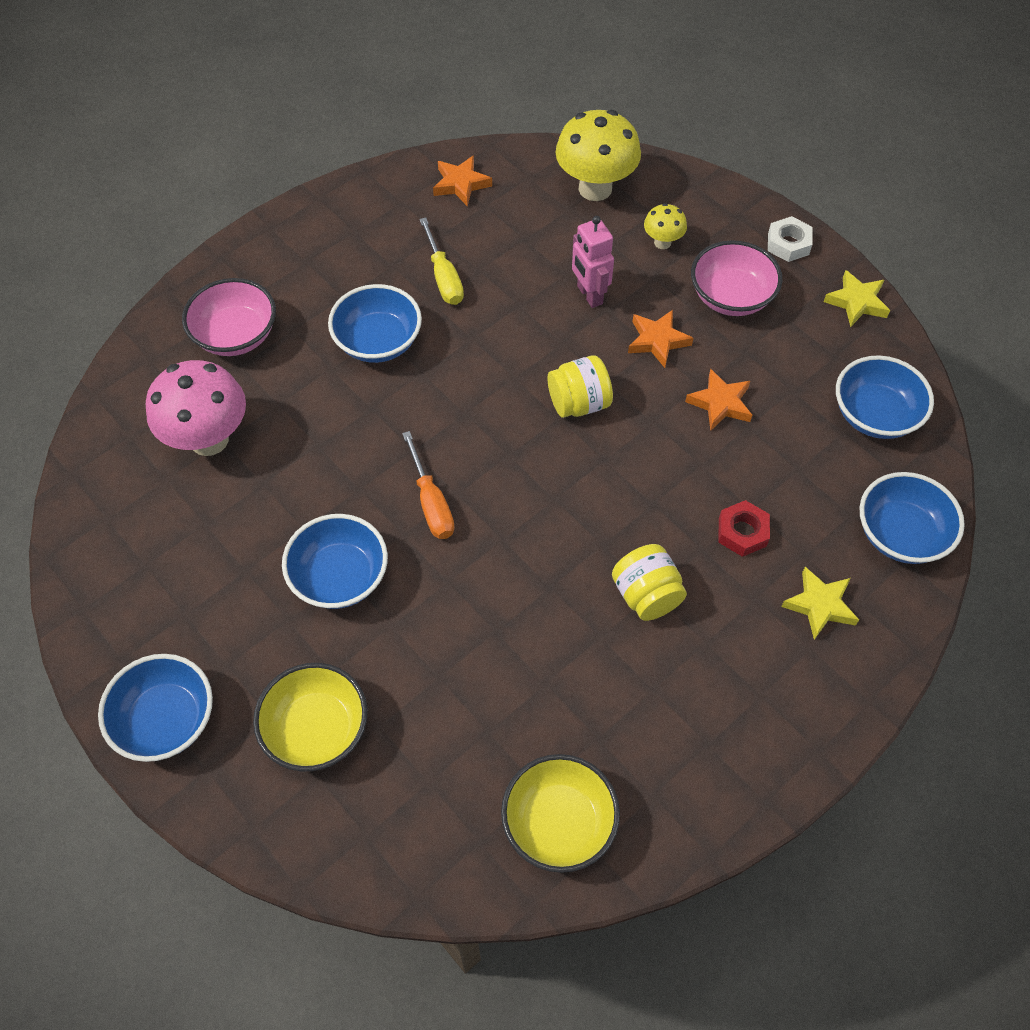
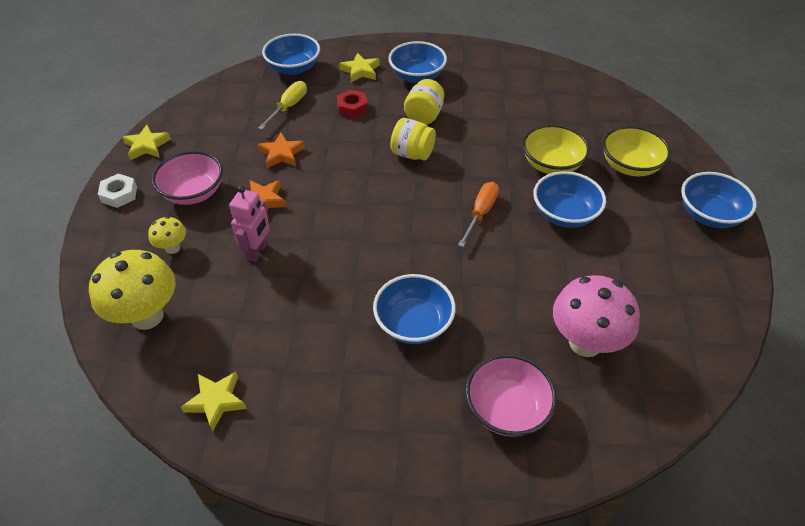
camera: 135 degrees left, 10 degrees down
(444, 277) = (321, 334): yellow screwdriver -> yellow screwdriver (288, 107)
(461, 184) = (216, 401): orange star -> yellow star
(559, 823) = (548, 82): yellow bowl -> yellow bowl (551, 164)
(579, 403) = (346, 203): yellow jar -> yellow jar (412, 154)
(874, 415) = (228, 104): blue bowl -> blue bowl (417, 76)

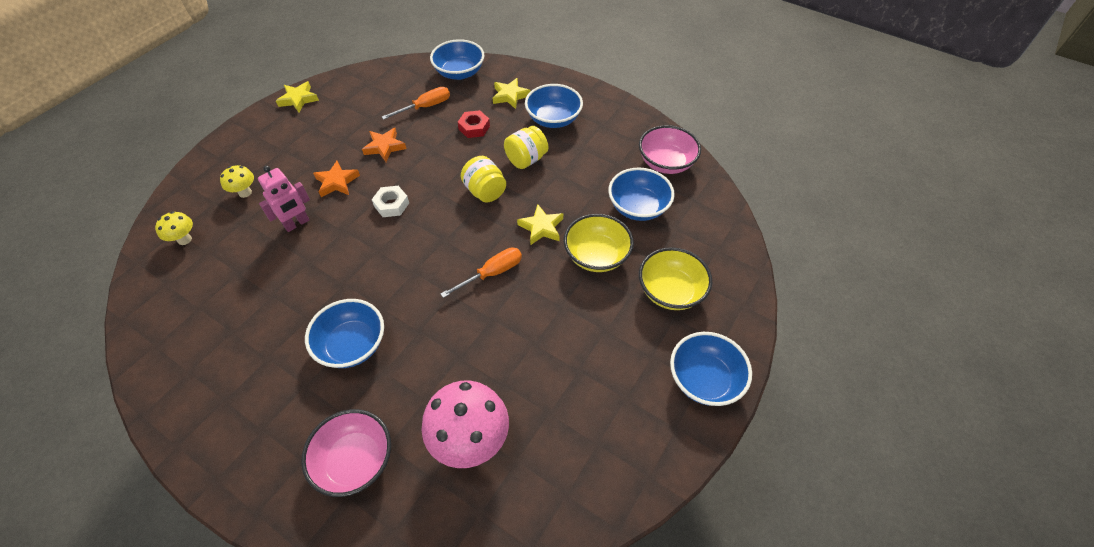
camera: 30 degrees right, 5 degrees up
(119, 194) = (248, 132): white nut -> white nut (391, 205)
(147, 316) = (184, 239): yellow mushroom -> yellow mushroom, size x0.50
(193, 192) = (296, 153): pink bowl -> pink bowl (666, 163)
(216, 401) = (169, 331): yellow star -> yellow star (541, 227)
(288, 107) = (425, 107): yellow screwdriver -> orange screwdriver
(564, 214) = (564, 310): blue bowl -> blue bowl (638, 207)

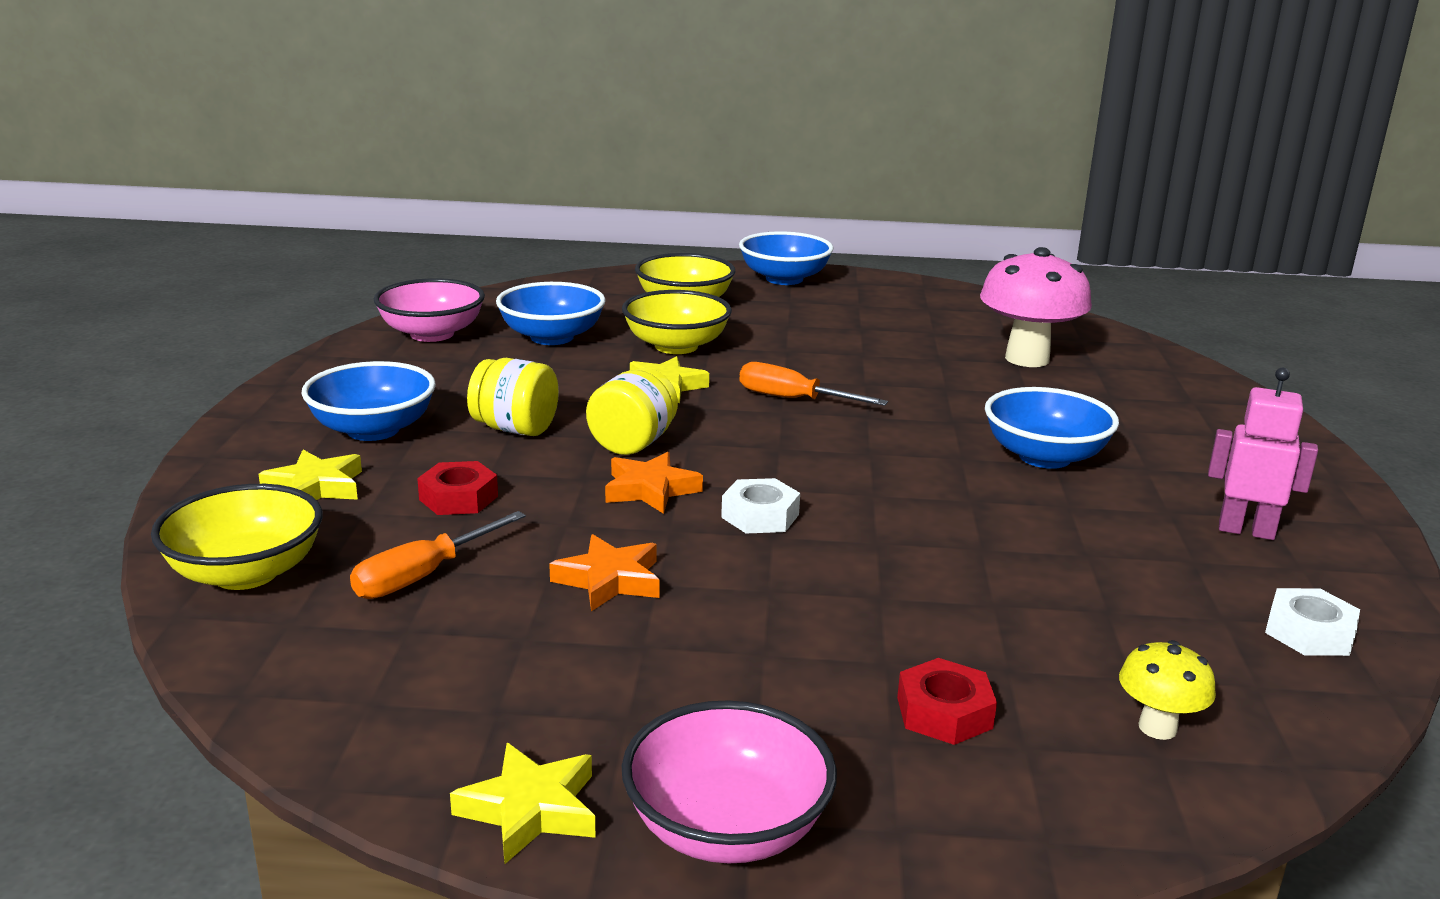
camera: 120 degrees left, 30 degrees down
(163, 329) = (1309, 633): none -> white nut
(245, 192) = (944, 712): yellow mushroom -> red nut
(297, 224) = (927, 598): pink robot -> pink robot (1246, 531)
(337, 182) = (772, 598): orange star -> orange star (650, 489)
(355, 461) = (1156, 407): pink bowl -> pink bowl (726, 828)
(425, 107) = (423, 576): orange screwdriver -> orange screwdriver turned 75 degrees counterclockwise
(459, 73) = (246, 573): blue bowl -> yellow bowl

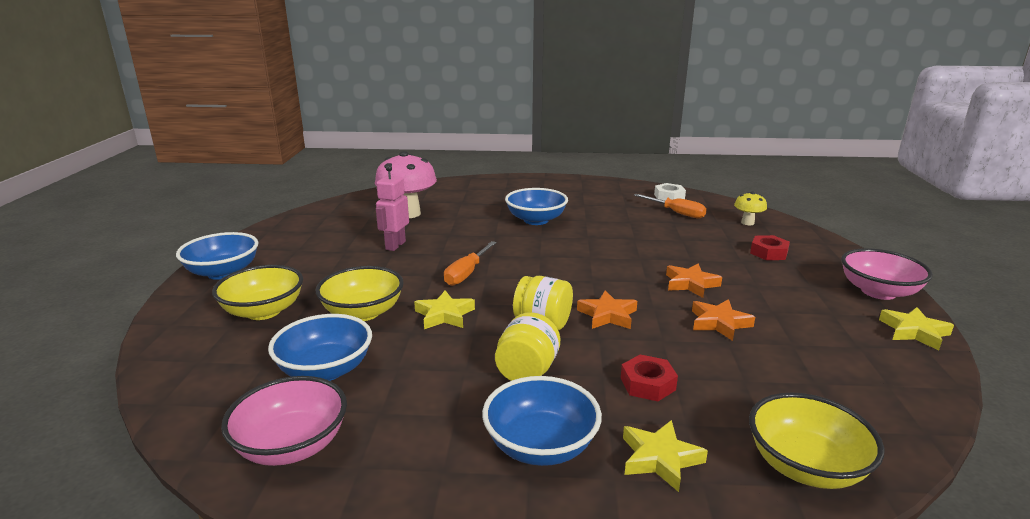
camera: 90 degrees left, 0 degrees up
(423, 576) = (755, 385): orange screwdriver -> orange screwdriver (676, 213)
(760, 516) = (626, 284): white nut -> none
(763, 578) = (691, 284): none -> orange star
(1246, 531) = (596, 195): pink robot -> pink robot (395, 245)

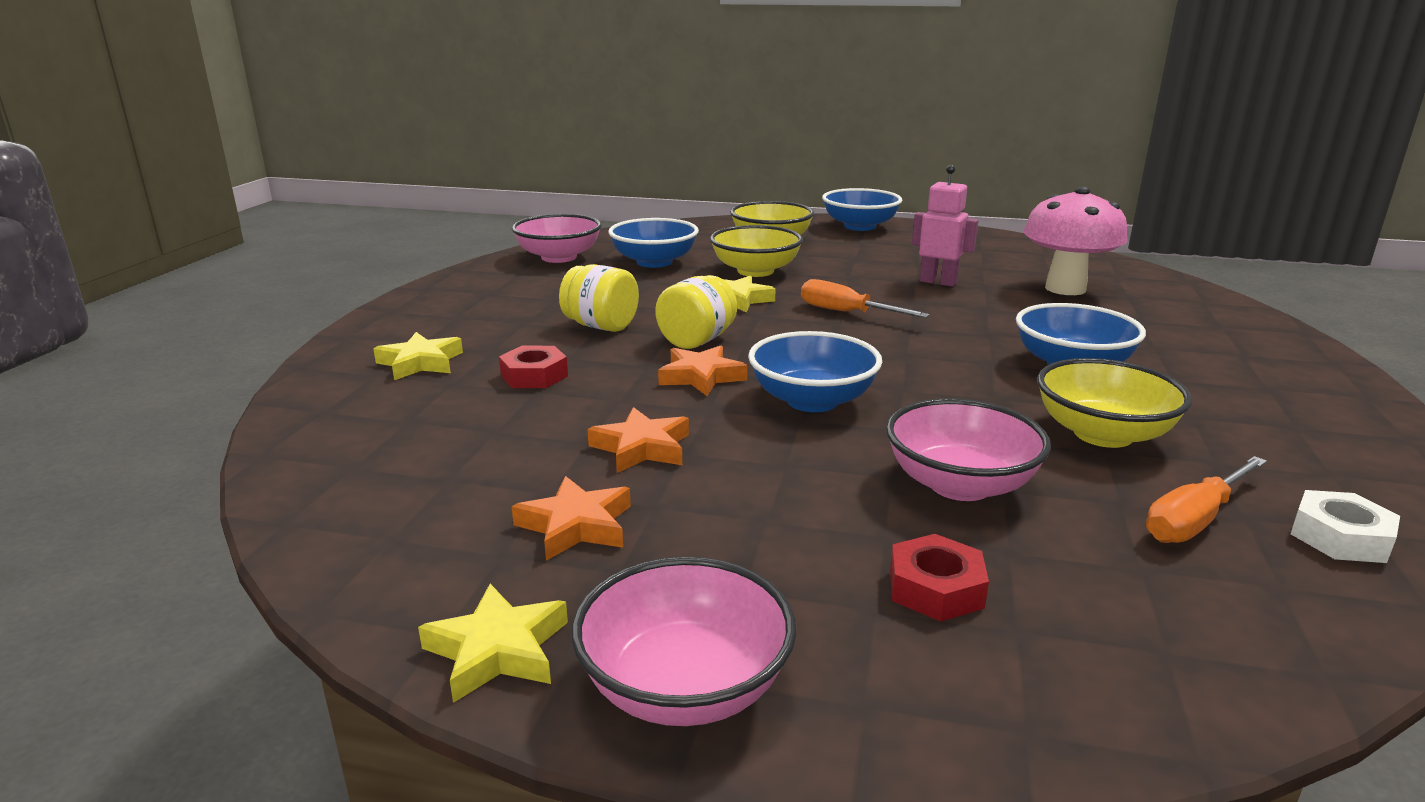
camera: 100 degrees right, 0 degrees up
(541, 446) = (485, 323): blue bowl -> blue bowl (812, 401)
(685, 247) = (960, 484): none -> pink bowl
(691, 284) = (783, 454): orange star -> orange star (576, 526)
(747, 223) = (1165, 621): yellow mushroom -> none
(805, 466) = (334, 425): yellow bowl -> yellow bowl (1102, 434)

